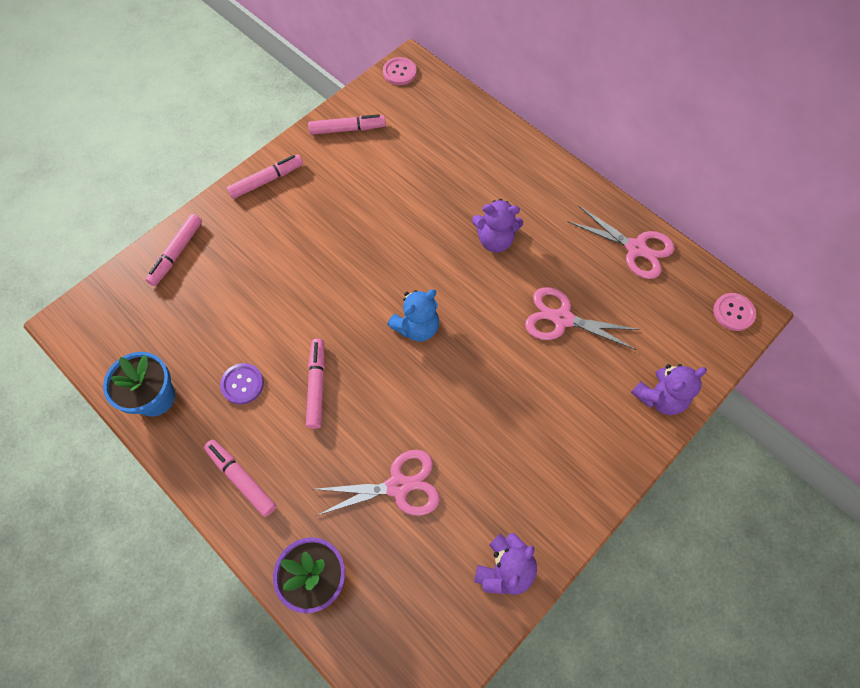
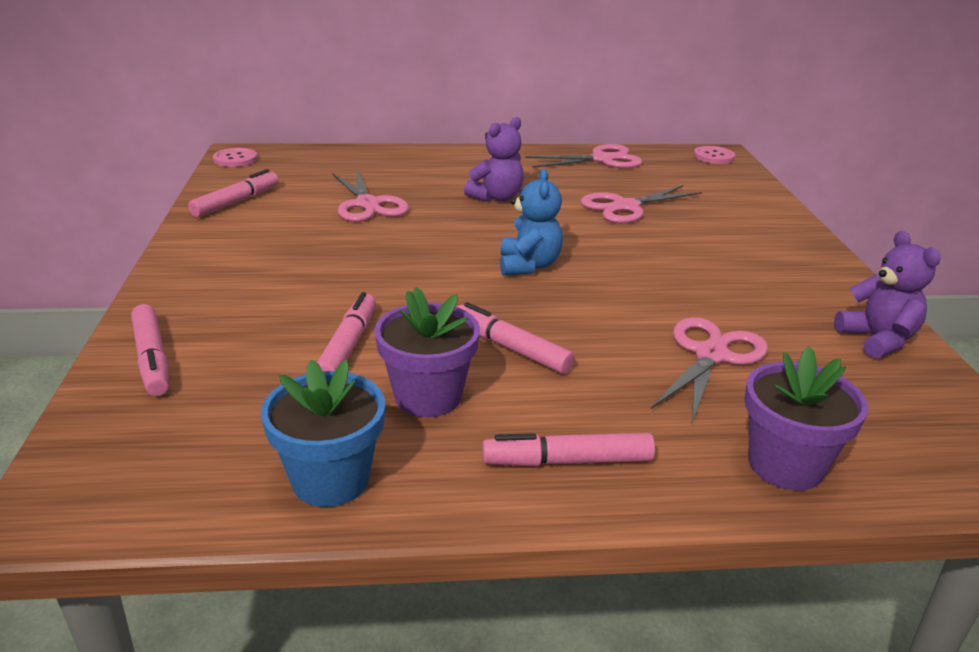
camera: 50 degrees left, 35 degrees down
(242, 384) = (428, 397): purple button -> purple flower pot
(267, 180) = (193, 262): pink marker -> pink marker (347, 346)
(411, 187) = (368, 204): none -> pink scissors
(659, 397) = (759, 206): purple teddy bear -> none

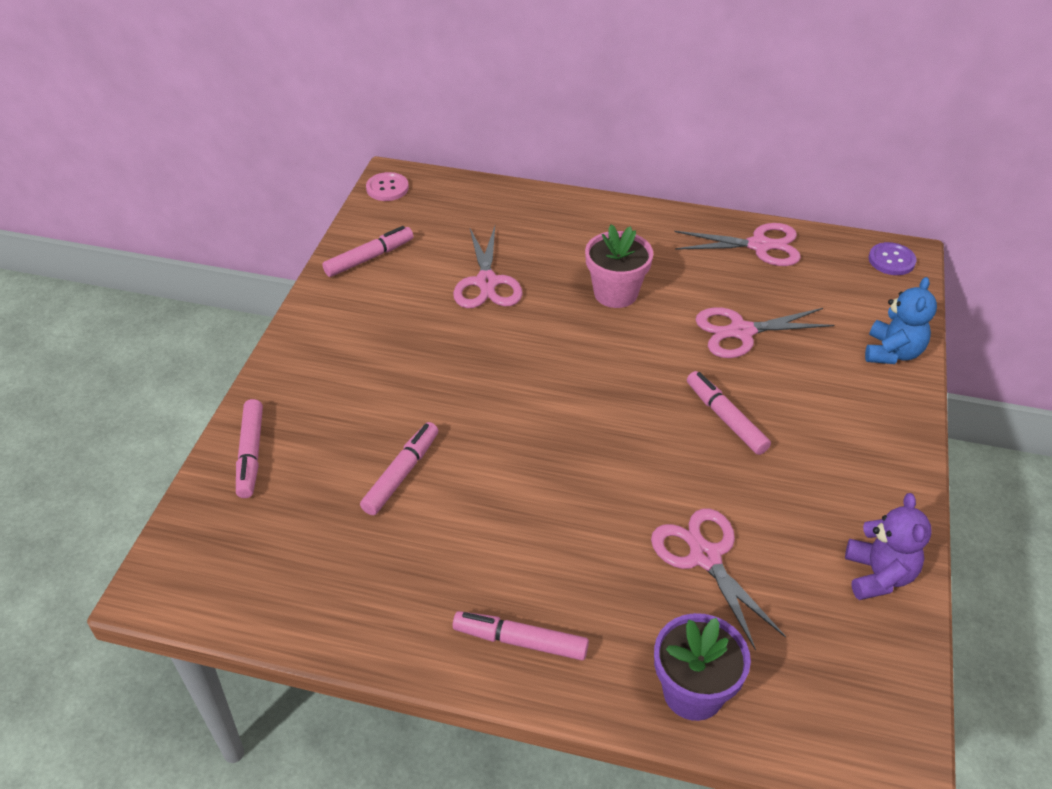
camera: 20 degrees right, 15 degrees up
(330, 480) = (341, 612): blue flower pot -> none
(428, 397) = (443, 546): purple flower pot -> none
(496, 197) = (615, 293): purple teddy bear -> pink flower pot
(510, 348) = (533, 506): pink marker -> pink marker (725, 418)
(528, 266) = (599, 403): blue teddy bear -> blue teddy bear (892, 352)
(711, 355) = (705, 557): pink scissors -> pink scissors turned 75 degrees counterclockwise
(713, 157) = (891, 260): pink button -> purple button

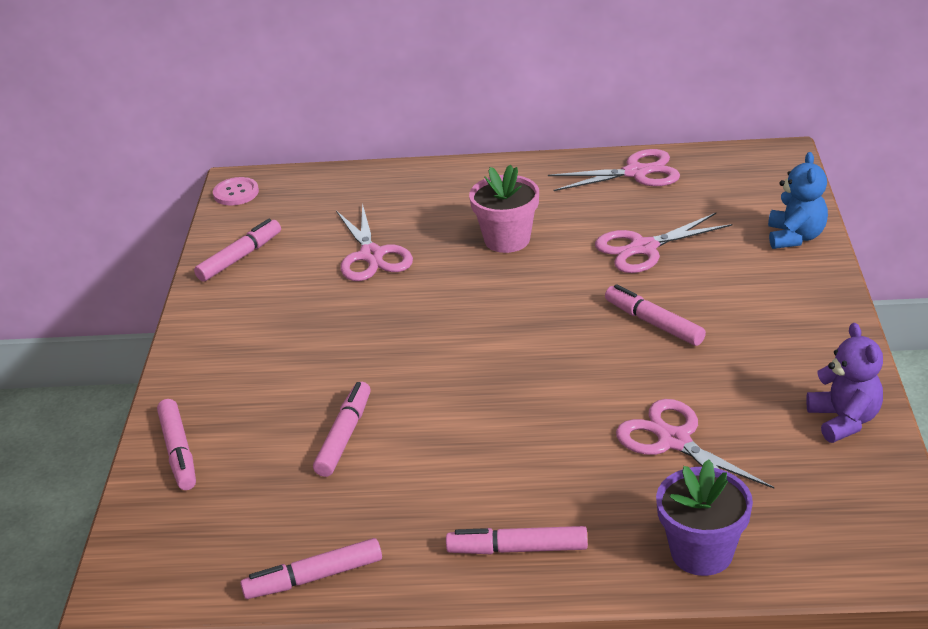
camera: 10 degrees left, 10 degrees down
(326, 623) = (314, 578): none -> pink marker
(891, 260) = (768, 161): purple button -> none

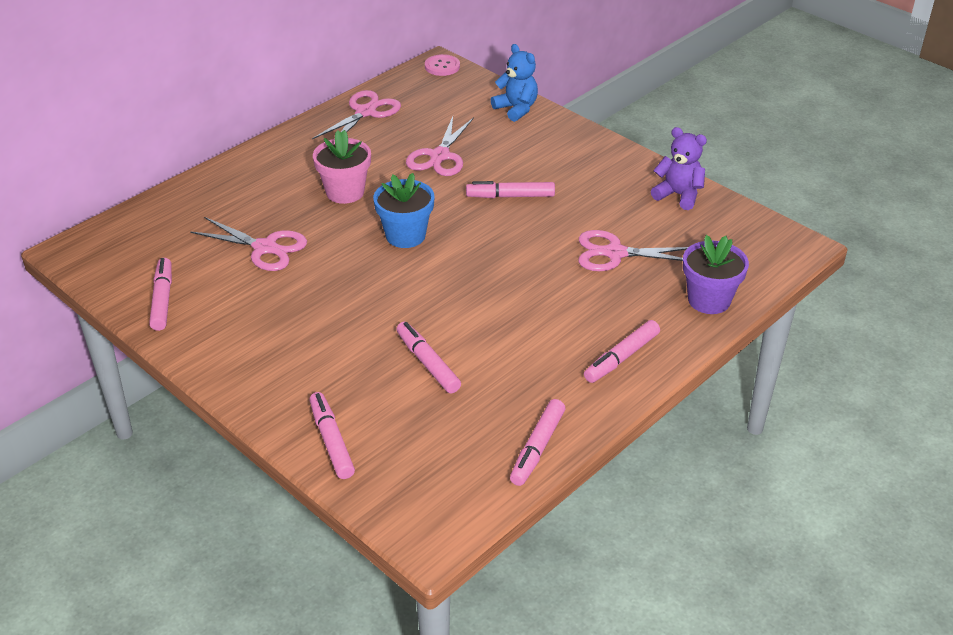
camera: 50 degrees left, 5 degrees up
(179, 452) = (331, 441): pink marker -> pink marker turned 135 degrees counterclockwise
(236, 193) = (80, 259): pink button -> pink button (442, 66)
(499, 308) = (405, 235): none -> blue flower pot

